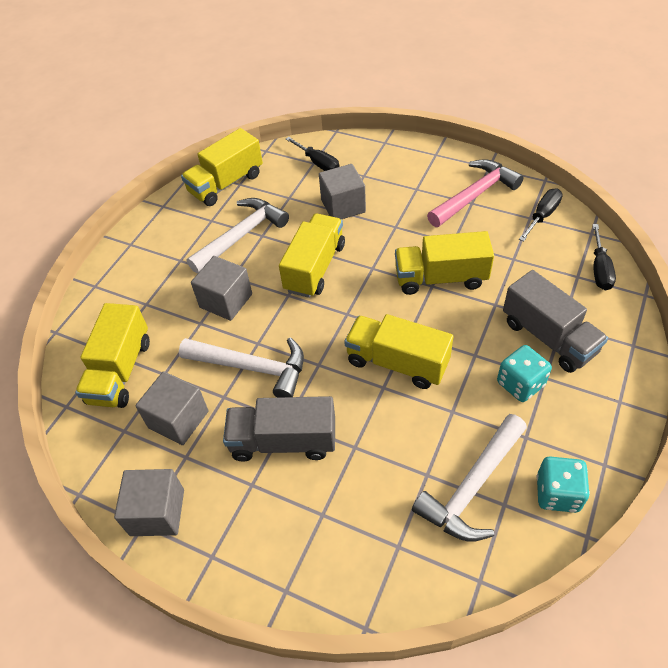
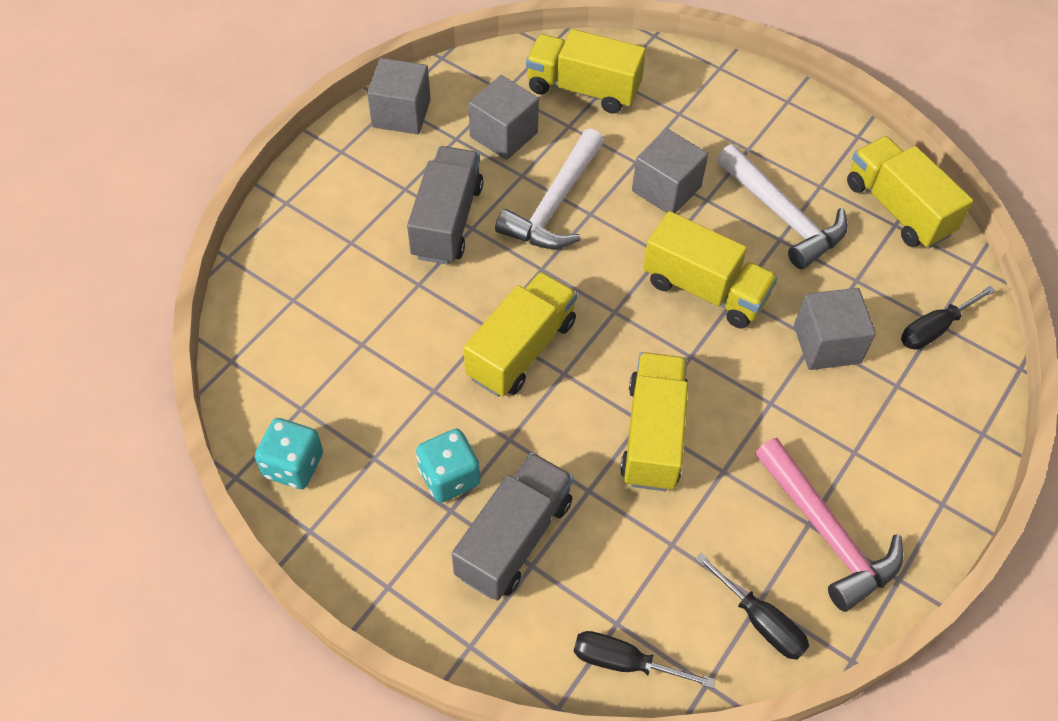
camera: 95 degrees right, 5 degrees up
(473, 486) = (332, 384): white hammer -> none
(548, 337) = (514, 538): grey truck -> grey truck turned 150 degrees clockwise

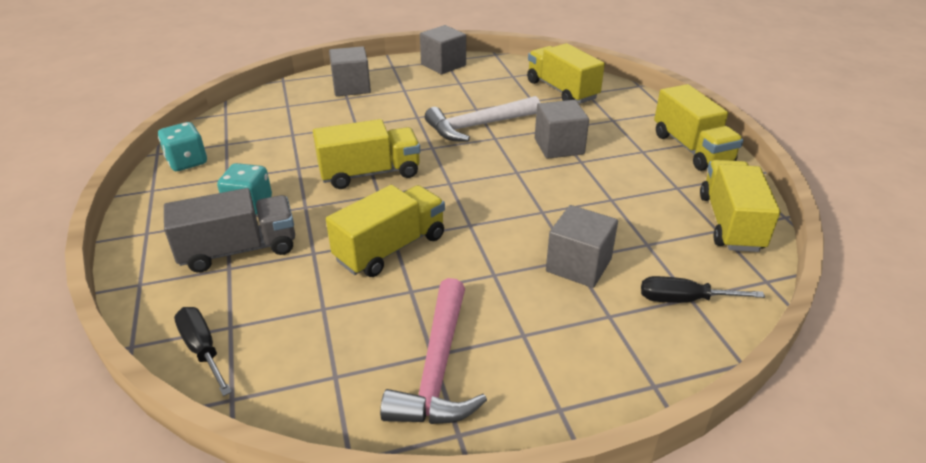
camera: 40 degrees right, 20 degrees down
(447, 221) = (407, 109): grey truck -> none
(503, 135) = (488, 90): grey cube -> grey cube (351, 87)
(704, 289) = (523, 199): yellow truck -> yellow truck (691, 148)
(760, 621) = (318, 388): black screwdriver -> none
(782, 215) = (628, 189): white hammer -> none

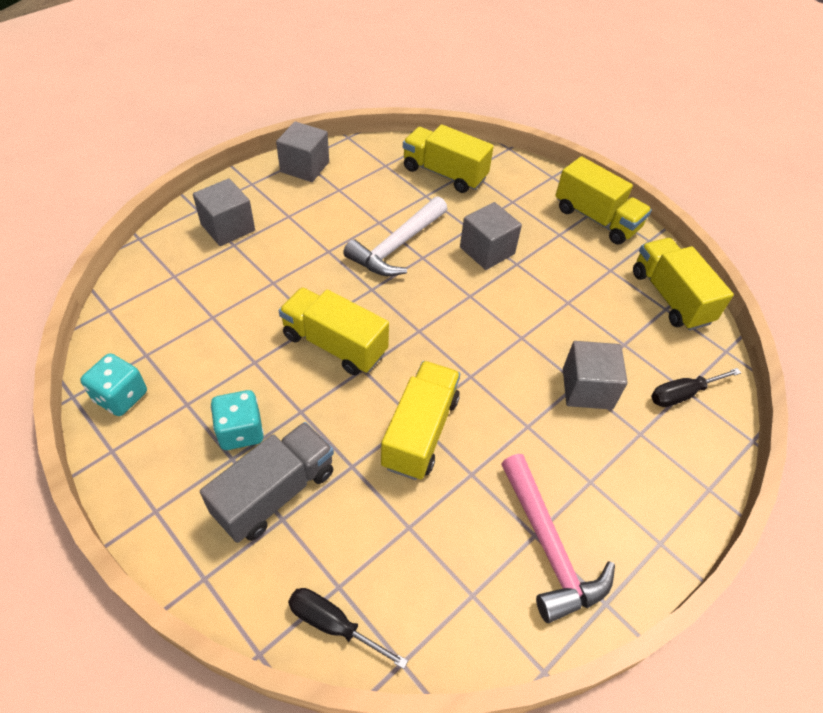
camera: 30 degrees left, 15 degrees up
(370, 173) = (334, 344): yellow truck -> yellow truck turned 105 degrees counterclockwise

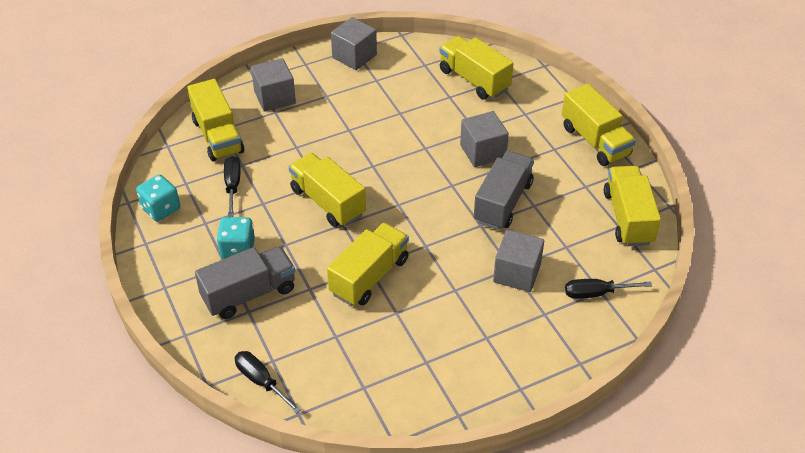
camera: 20 degrees right, 5 degrees down
(171, 286) = (218, 136): none -> yellow truck
(209, 346) = (232, 186): none -> black screwdriver
(397, 246) = (407, 135): white hammer -> none
(533, 305) = (502, 202): none -> grey truck
(548, 546) = (433, 371): pink hammer -> none

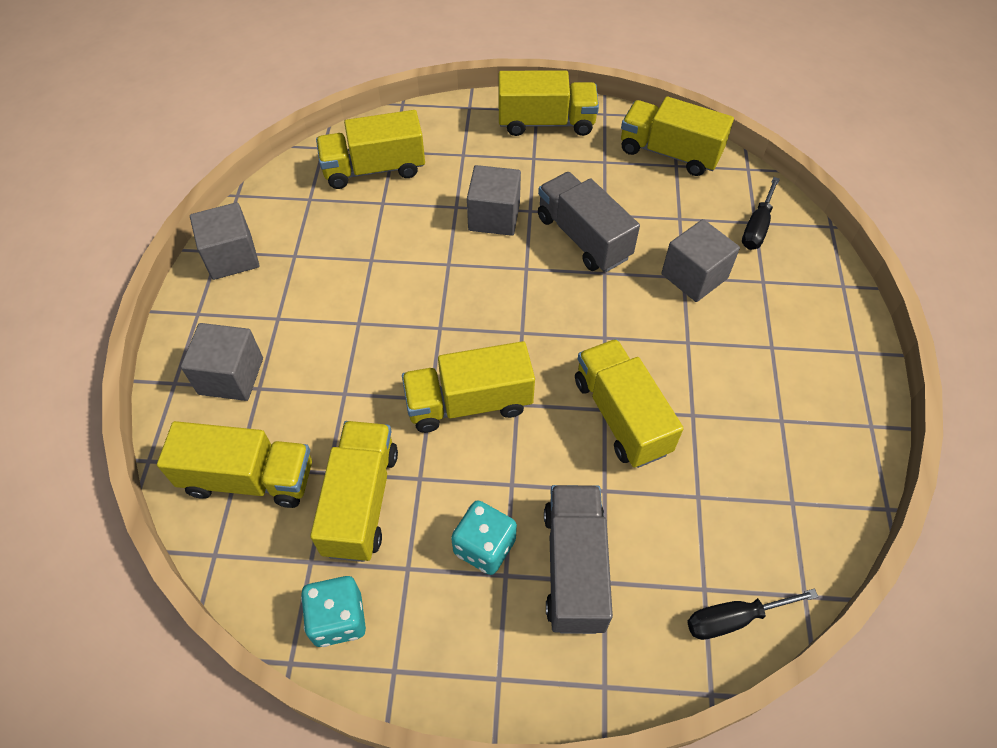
camera: 60 degrees left, 10 degrees up
(232, 186) = (361, 501): black screwdriver -> yellow truck

